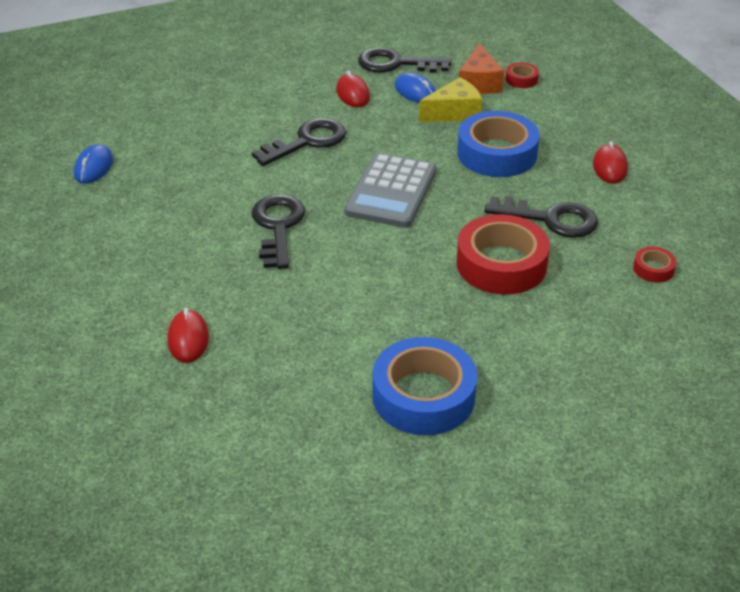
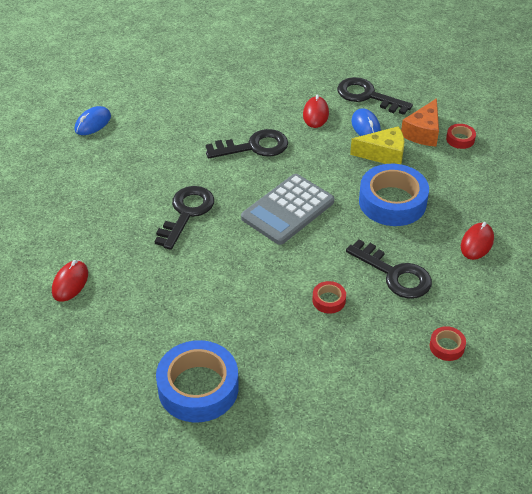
camera: 25 degrees right, 5 degrees up
(501, 264) = (329, 300): red tape -> red tape, size x0.45

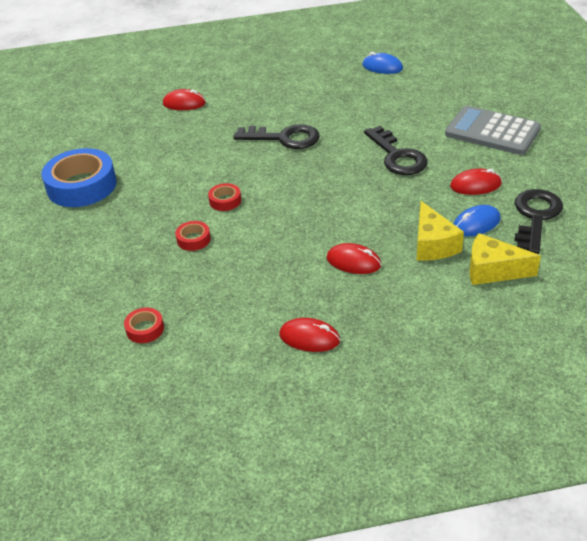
camera: 80 degrees right, 5 degrees down
(287, 210) = (311, 193): grey calculator -> grey calculator (492, 131)
(392, 202) = (353, 262): blue tape -> red mouse
(395, 274) = (240, 279): black key -> none
(423, 132) = (493, 270): orange cheese -> yellow cheese
(460, 139) = (498, 304): red tape -> red tape (225, 201)

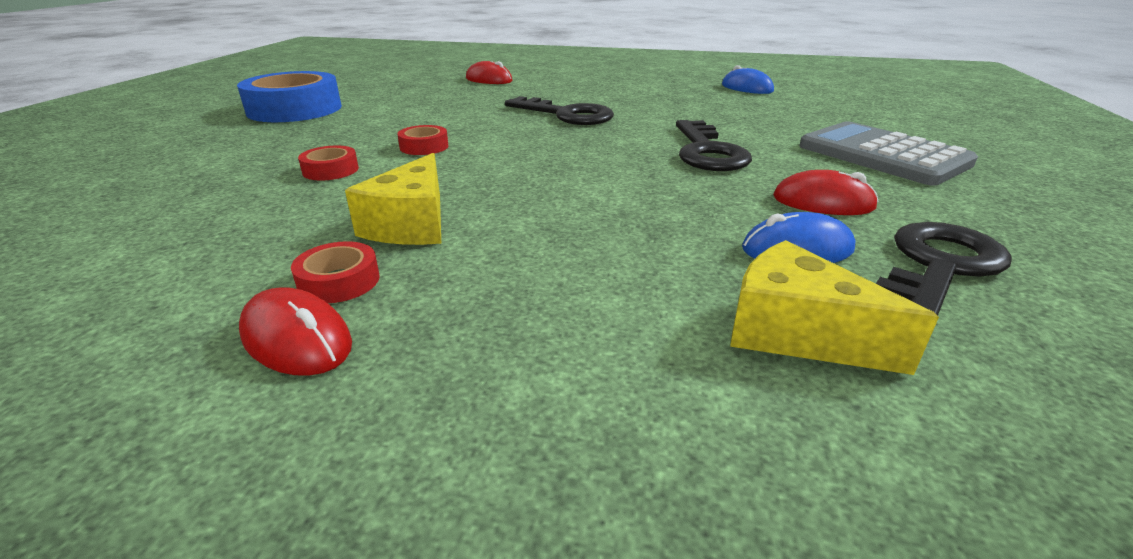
camera: 20 degrees right, 10 degrees down
(145, 329) = (97, 244): red tape -> red tape (339, 281)
(353, 262) = (519, 246): red mouse -> none
(433, 244) = (688, 258): yellow cheese -> yellow cheese (411, 224)

